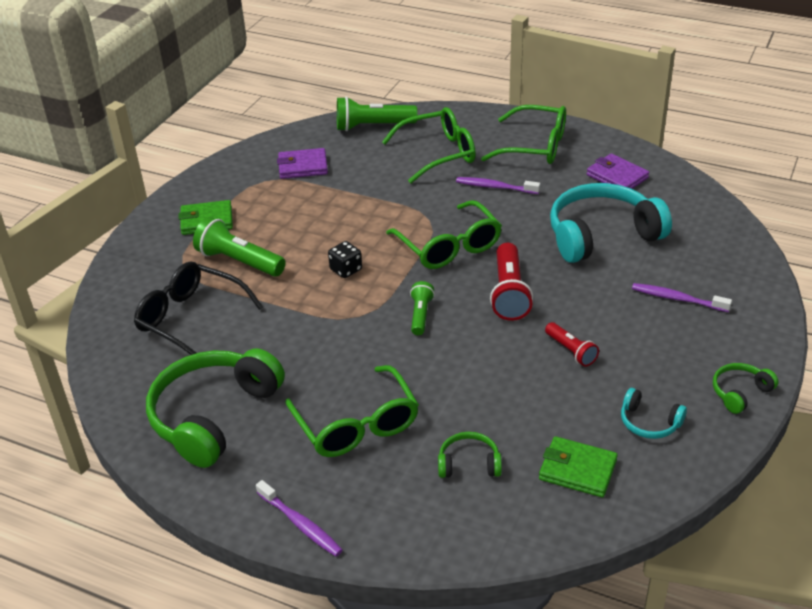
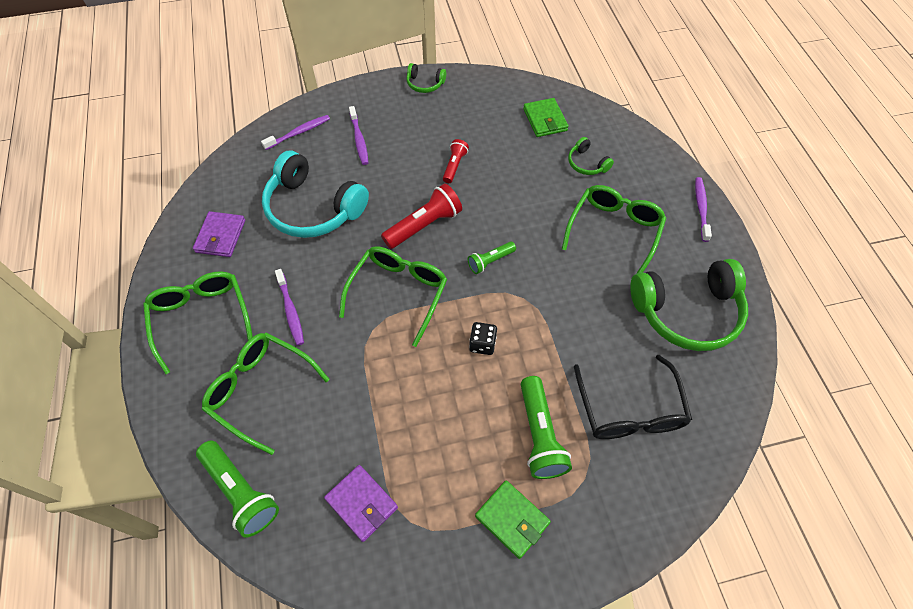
camera: 130 degrees left, 20 degrees up
(649, 422) = (482, 108): turquoise headphones -> none
(725, 262) = (299, 133): none -> purple toothbrush

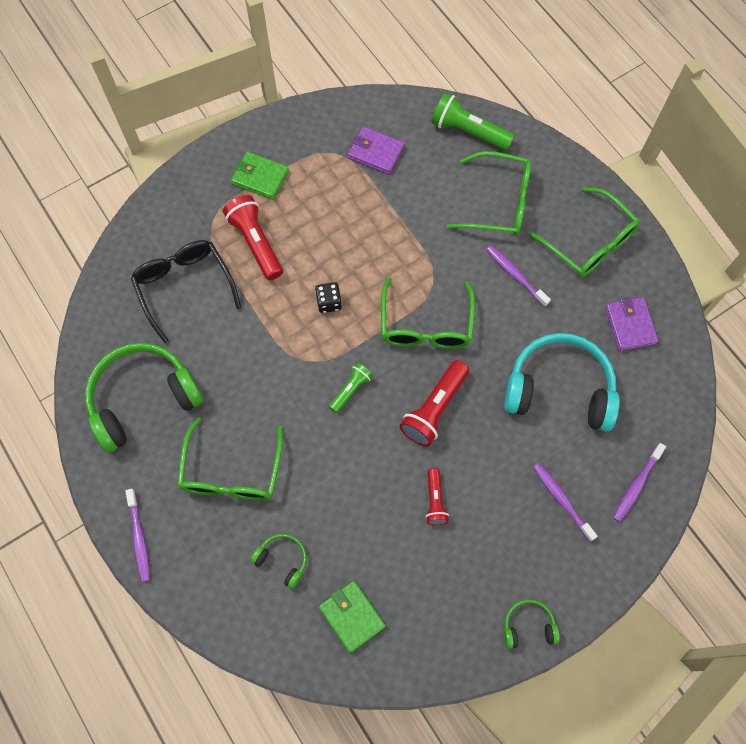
camera: 160 degrees right, 10 degrees up
(540, 435) = (255, 242): green flashlight -> red flashlight

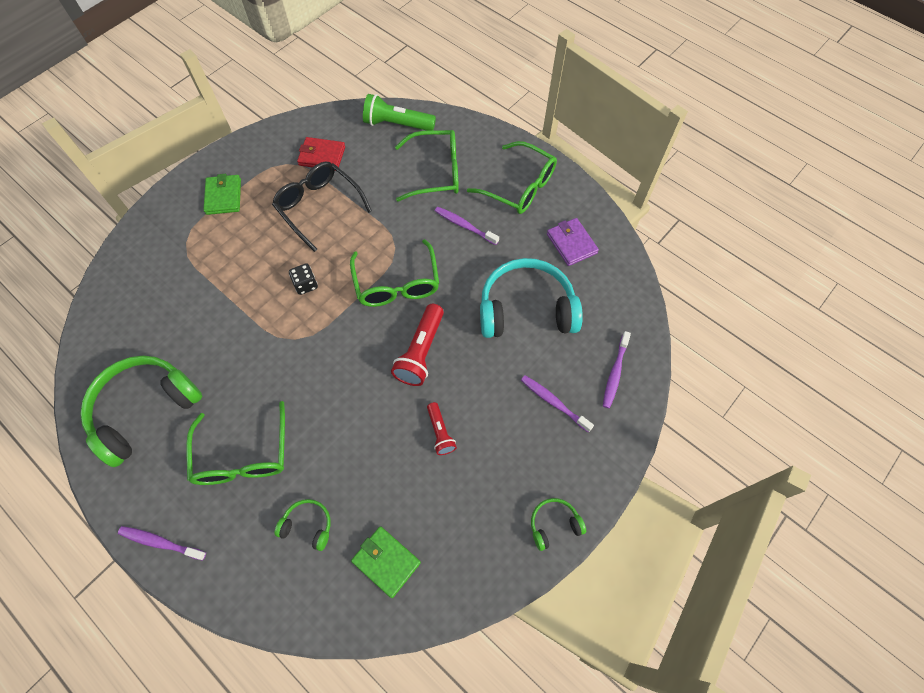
camera: 15 degrees left, 5 degrees down
(139, 538) = (161, 542): purple toothbrush -> purple toothbrush turned 135 degrees clockwise
(184, 286) = (169, 301): black glasses -> black glasses (318, 207)
(255, 242) = (229, 250): red flashlight -> none
(260, 177) = (223, 196): green wallet -> green wallet turned 75 degrees clockwise
(351, 389) = (341, 353): green flashlight -> none
(376, 152) = (322, 156): purple wallet -> red wallet

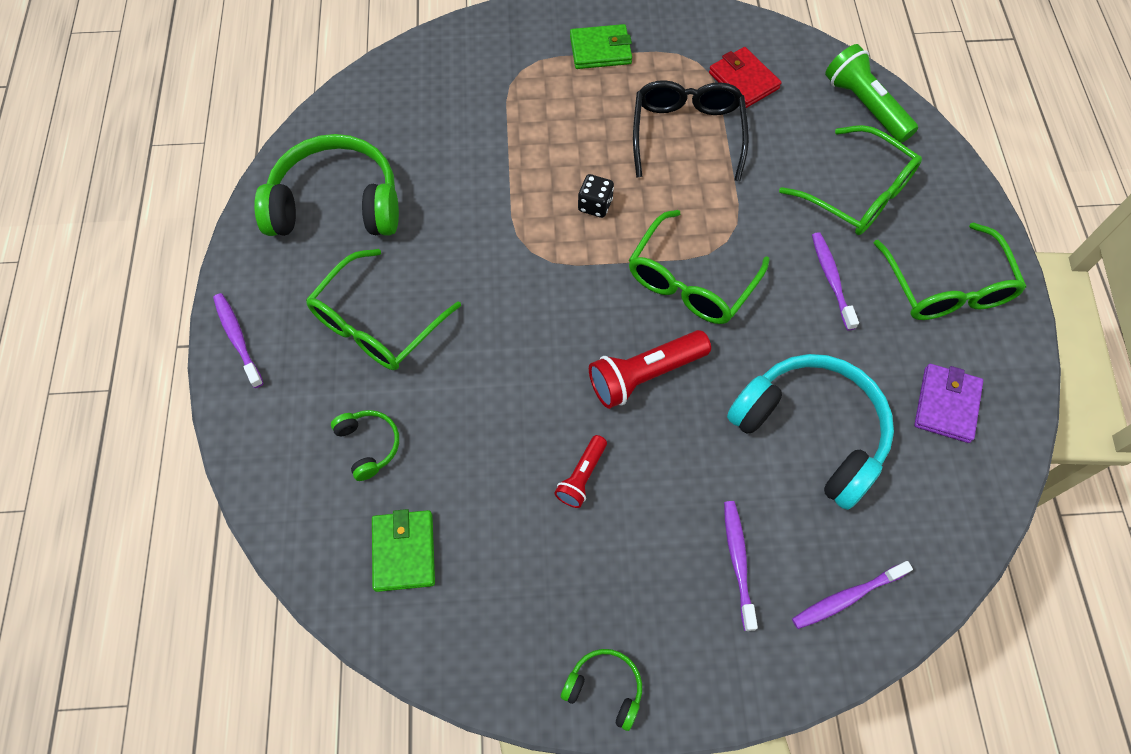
camera: 45 degrees right, 0 degrees up
(223, 196) = (600, 50): green wallet -> green wallet turned 45 degrees clockwise

